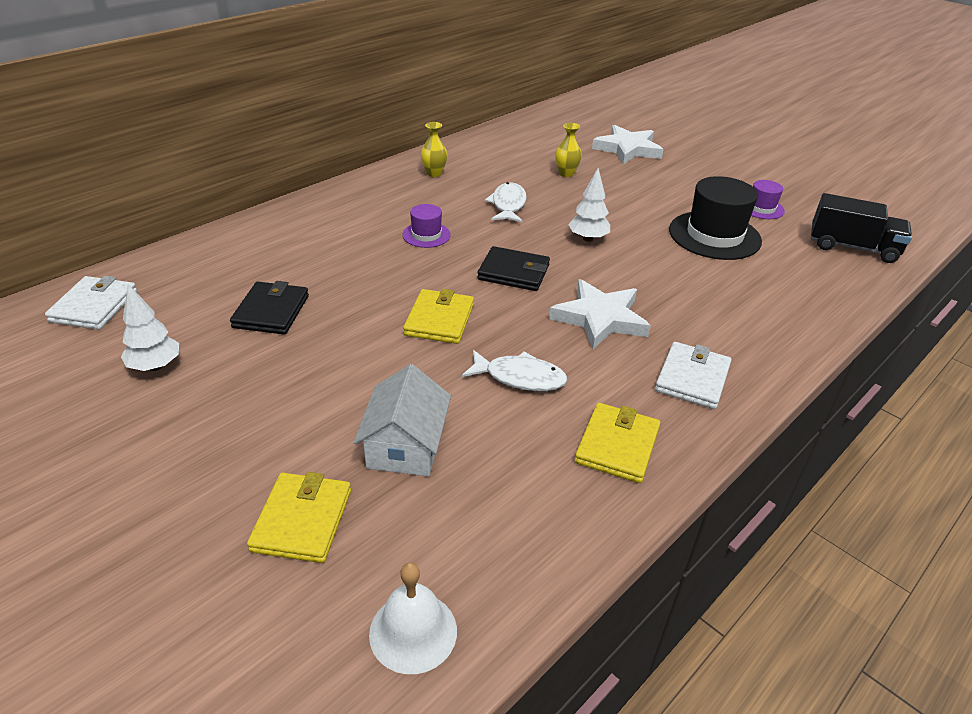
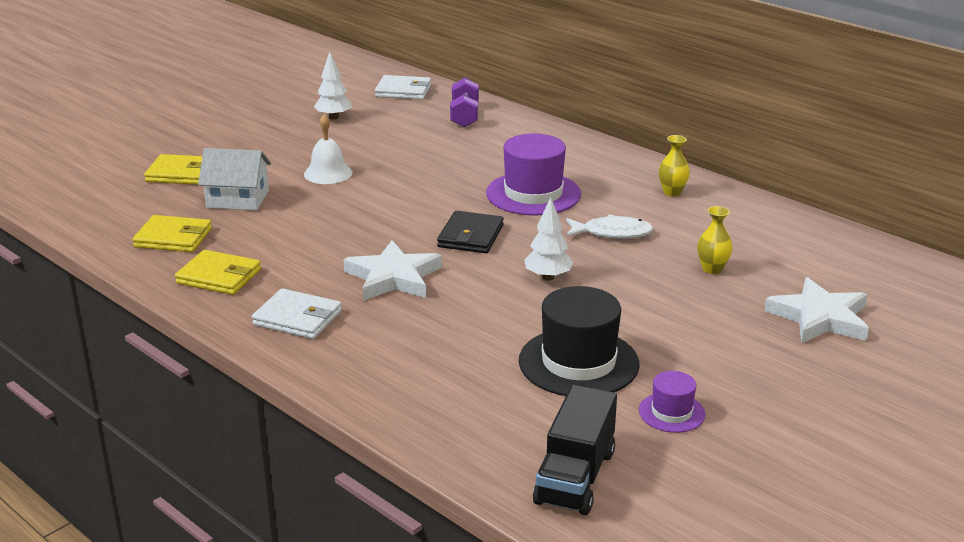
camera: 90 degrees right, 10 degrees down
(210, 264) = (464, 116): none -> purple dumbbell
(271, 311) = (399, 143): black wallet -> none
(413, 632) = (88, 208): white bell -> white bell (328, 173)
(426, 235) = (533, 194): purple hat -> purple hat, size x1.93
(439, 320) = (389, 205): yellow wallet -> yellow wallet (173, 238)
(520, 377) = (308, 239): white fish -> none

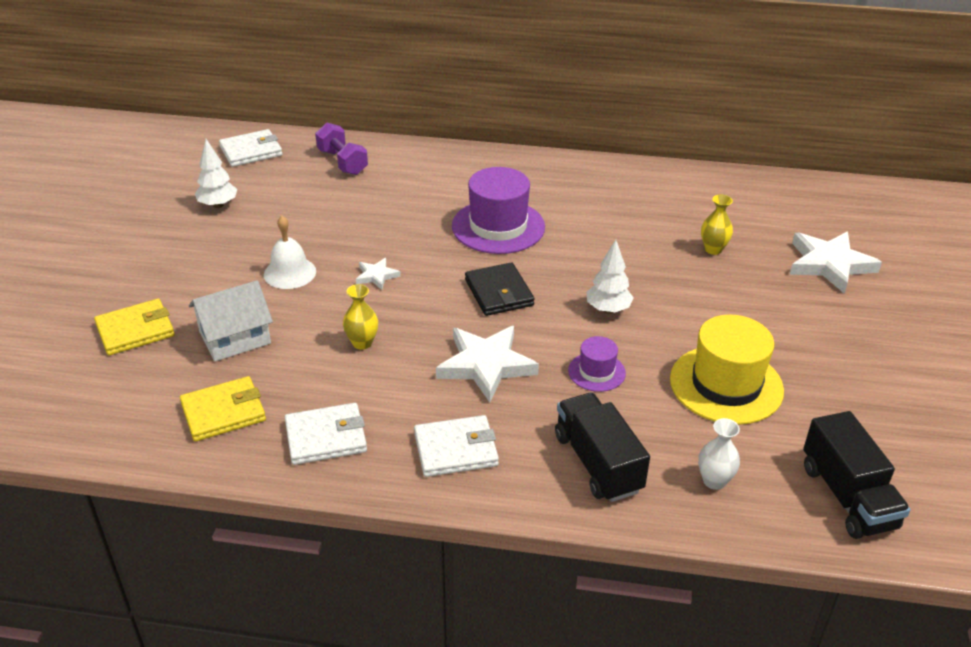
camera: 35 degrees left, 10 degrees up
(219, 276) = (326, 437): yellow wallet -> white wallet
(389, 195) = (376, 276): none -> white star
(392, 368) = (598, 463): none -> black truck
(471, 418) = (714, 481): none -> white vase
(578, 362) = (726, 385): black hat -> yellow hat
(612, 233) = (604, 243): white fish -> none
(671, 412) = (838, 400): purple hat -> purple hat (596, 372)
(672, 192) = (601, 184): yellow vase -> yellow vase (362, 343)

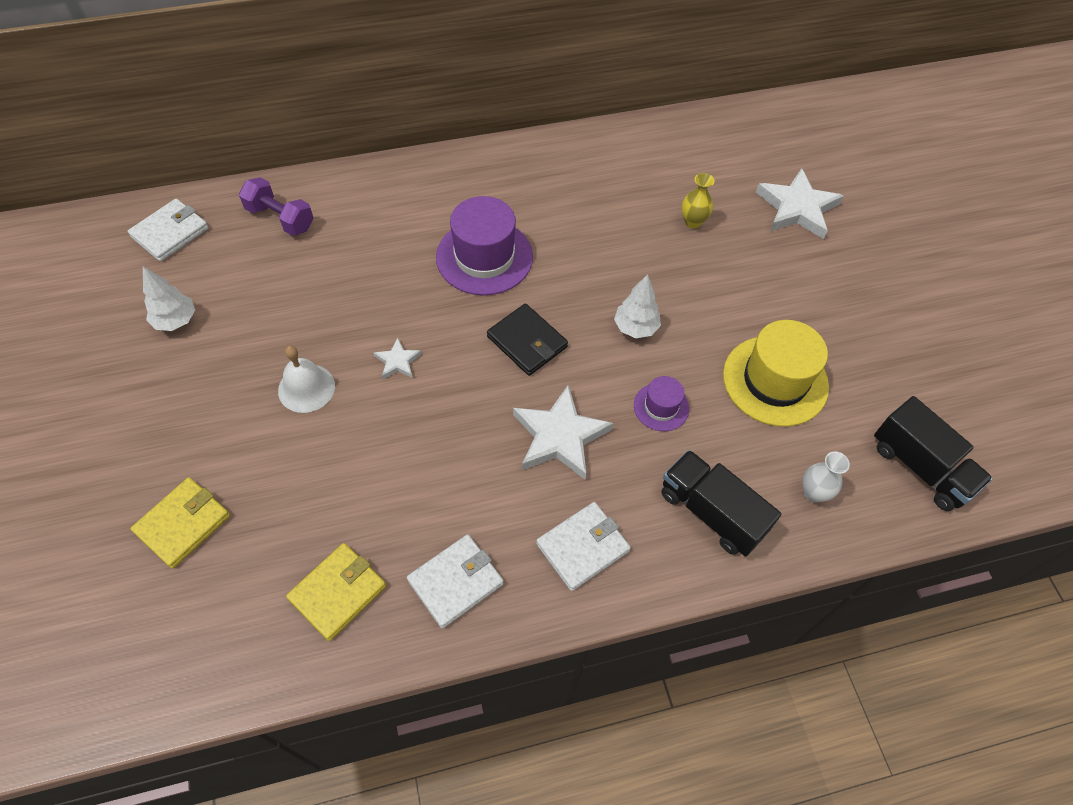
camera: 25 degrees left, 20 degrees up
(235, 338) = (296, 494): white house -> none
(362, 343) = (429, 452): yellow vase -> none

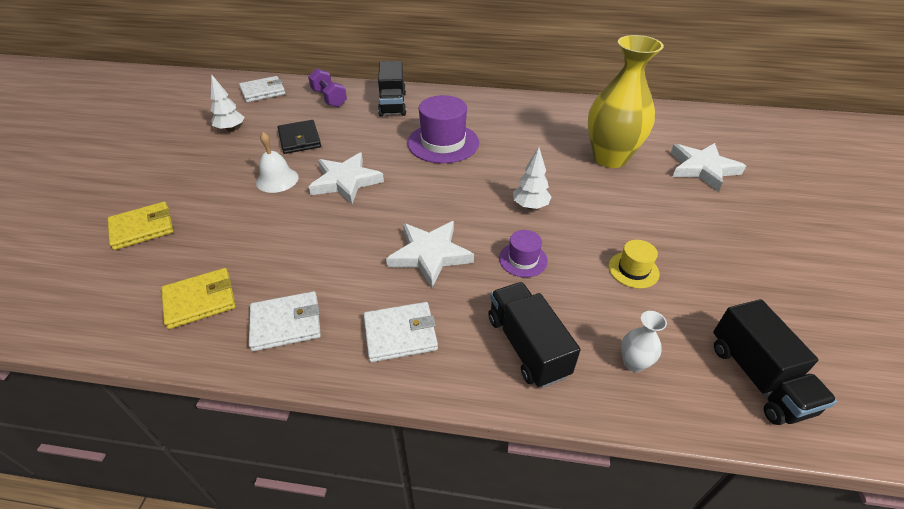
camera: 25 degrees right, 15 degrees down
(378, 203) = (392, 104): none -> black truck
(398, 361) = (345, 181): white star -> white star, size x2.03
(527, 342) = (442, 193): black wallet -> black wallet (300, 139)
(693, 222) = (610, 158): yellow vase -> yellow vase, size x2.48
(775, 380) = (633, 270): yellow hat -> yellow hat, size x0.52

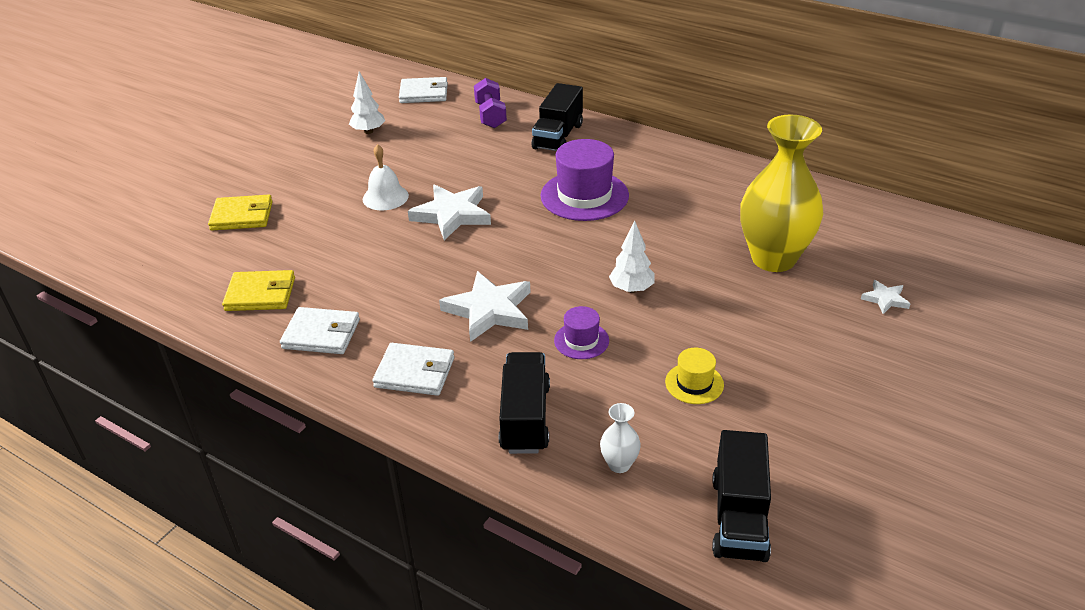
camera: 25 degrees right, 5 degrees down
(300, 139) = (431, 158): black wallet -> none
(702, 168) = (885, 299): white star -> white star, size x0.49

